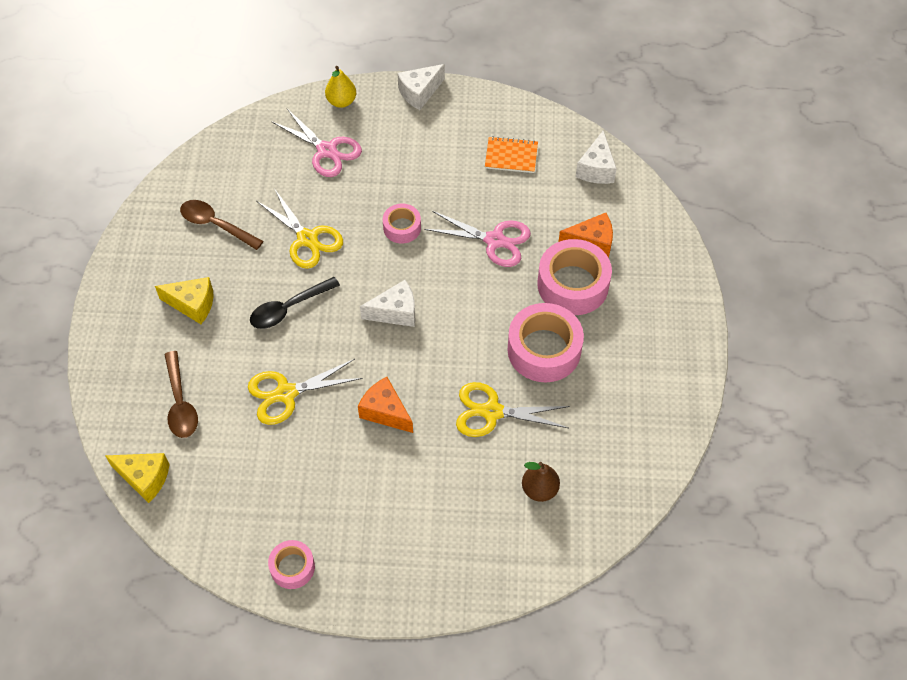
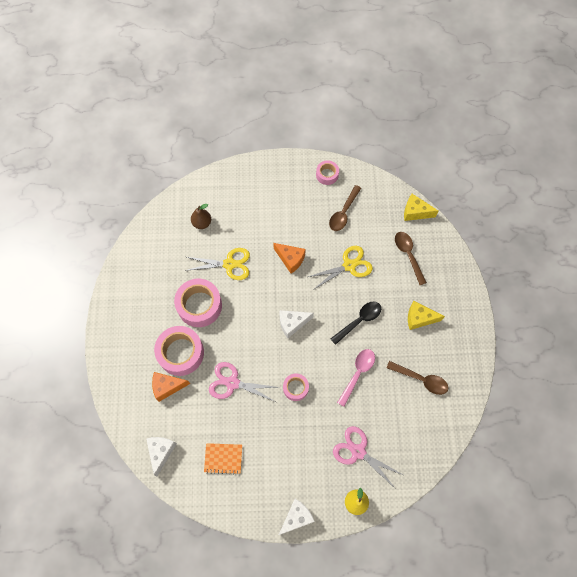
camera: 175 degrees right, 10 degrees up
(276, 488) = (343, 213): none -> brown spoon
(307, 239) = (357, 373): yellow scissors -> pink spoon

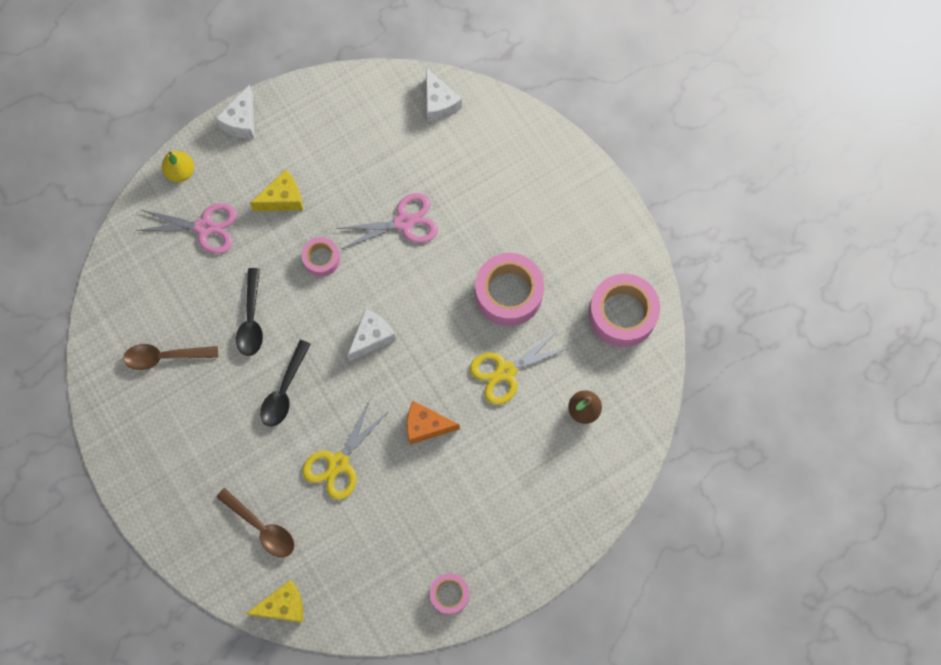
camera: 150 degrees right, 5 degrees up
(167, 387) = (481, 175): orange cheese -> none
(181, 353) = (492, 222): pink tape -> pink tape (622, 314)
(223, 458) = (362, 135): orange notebook -> none
(343, 213) = (390, 543): brown spoon -> none
(357, 373) = (251, 319): pink spoon -> black spoon
(419, 318) = (203, 439): yellow cheese -> yellow cheese (283, 198)

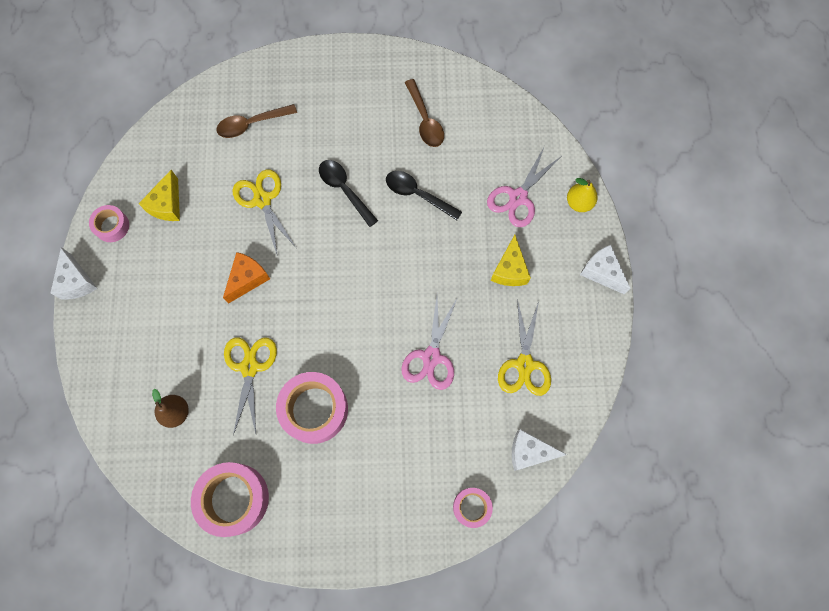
camera: 120 degrees right, 0 degrees up
(165, 357) = (425, 120): brown spoon -> brown spoon turned 135 degrees clockwise
(283, 605) = (187, 111): yellow cheese -> yellow cheese (167, 205)
(321, 259) = (437, 272): pink tape -> pink tape (472, 507)
(365, 143) = (524, 364): none -> yellow scissors
(371, 337) = (346, 276): white cheese -> white cheese (77, 281)

